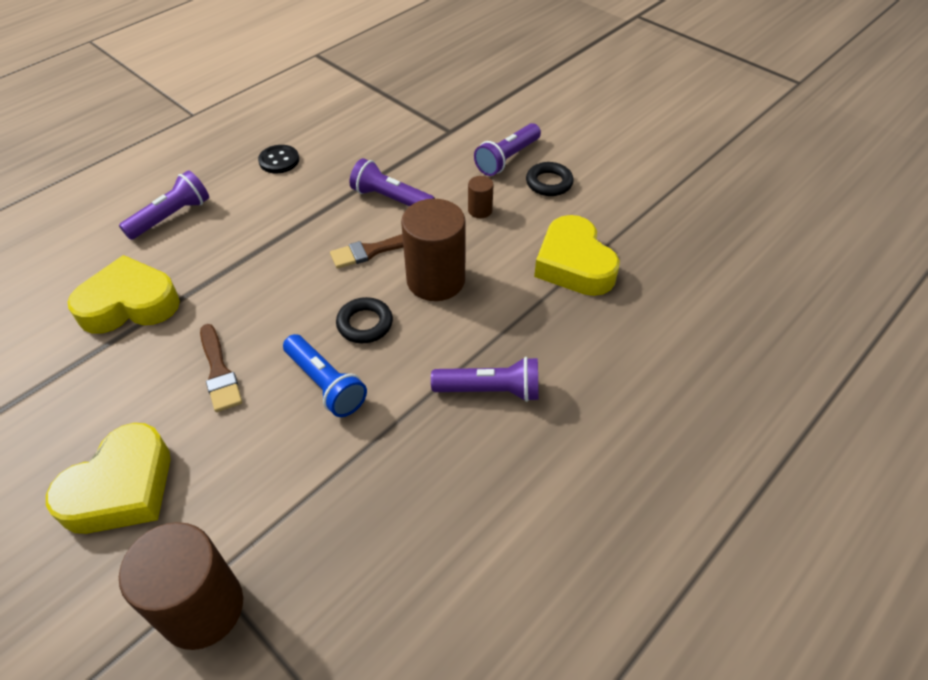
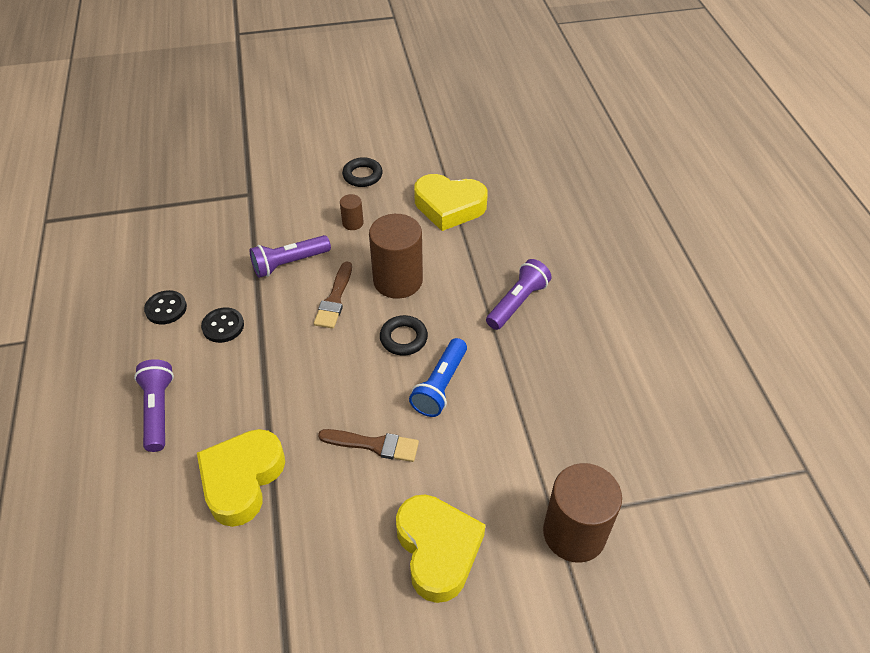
camera: 55 degrees left, 0 degrees up
(285, 201) = (223, 326): none -> black button
(325, 384) = (440, 385): blue flashlight -> blue flashlight turned 120 degrees clockwise
(507, 159) = (315, 181): purple flashlight -> none

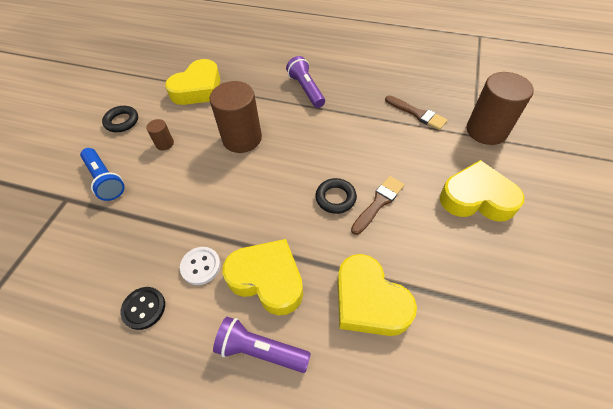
camera: 60 degrees left, 5 degrees up
(223, 326) = (201, 266): black button -> white button
(231, 384) = (267, 279): none -> yellow heart
(289, 263) = (170, 196): purple flashlight -> none
(334, 299) = (231, 180): brown brush -> brown brush (417, 114)
(403, 338) = (296, 154): black ring -> black ring (335, 198)
(440, 385) = (349, 150): blue flashlight -> blue flashlight (105, 180)

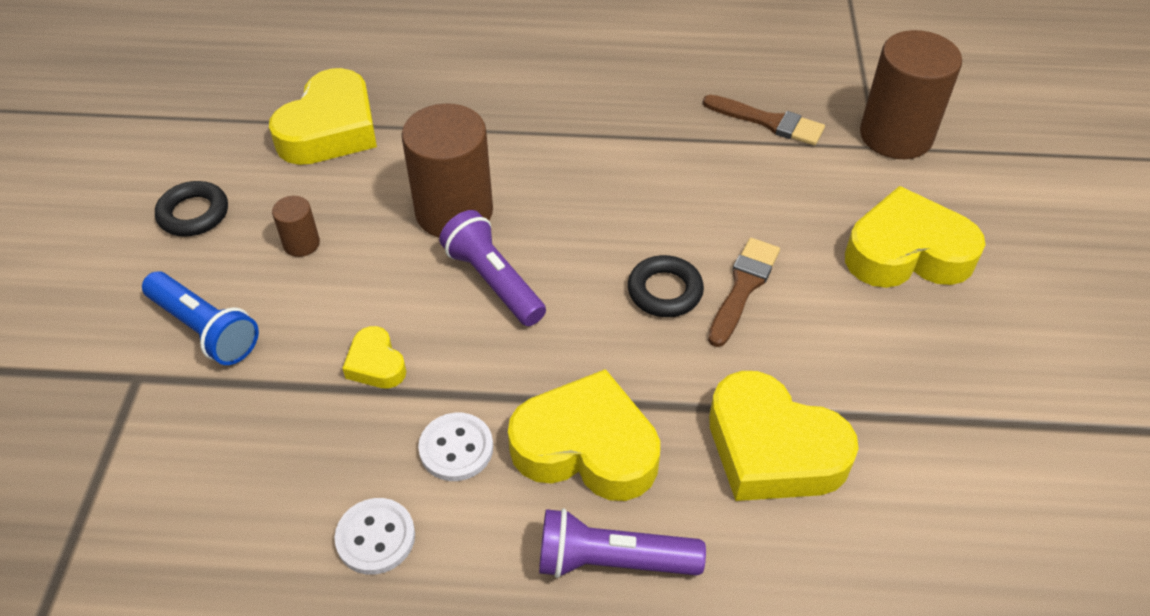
camera: 15 degrees left, 5 degrees down
(144, 308) = (375, 537): black button -> white button
(177, 212) = (376, 364): none -> yellow heart
(306, 89) = (549, 103): purple flashlight -> purple flashlight (493, 281)

